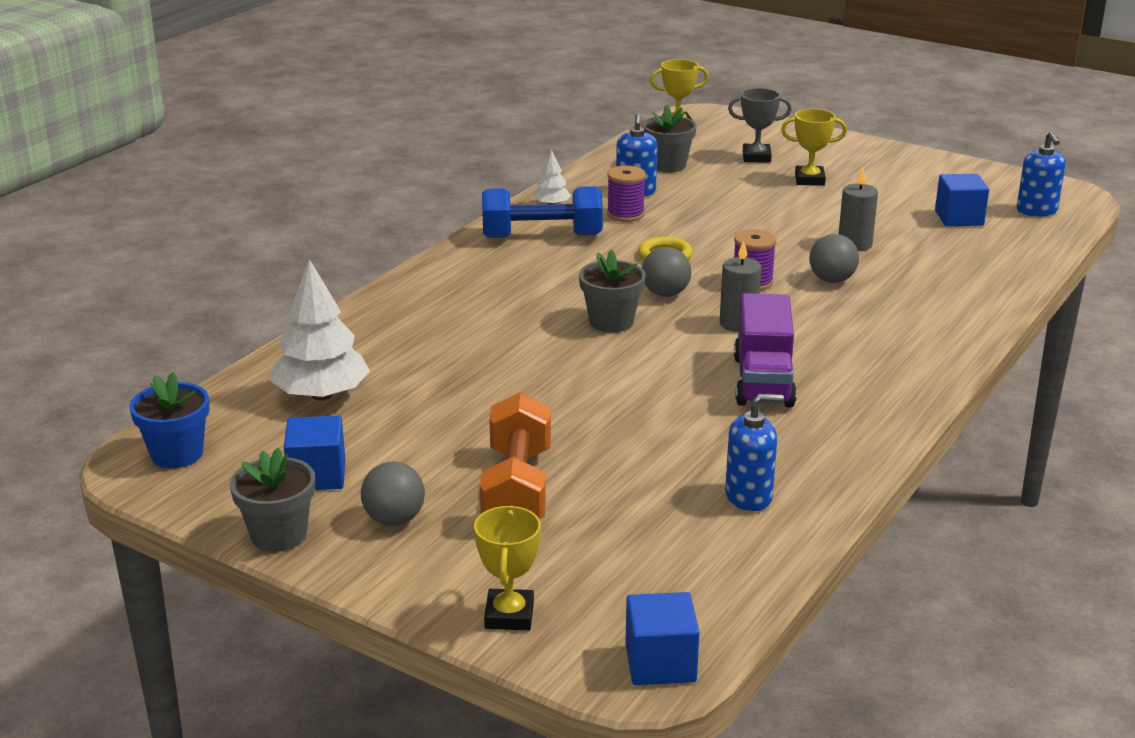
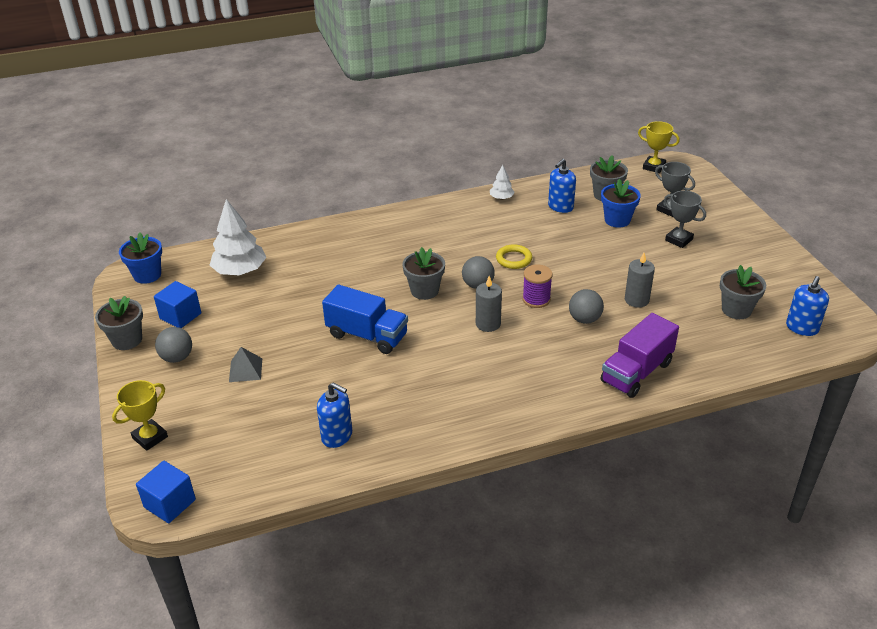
camera: 40 degrees right, 10 degrees up
(517, 489) = (245, 370): orange dumbbell -> grey pyramid
(542, 236) = (467, 217): blue dumbbell -> none
(616, 390) = (367, 335): none -> blue truck
(625, 214) = (532, 221): purple spool -> none
(718, 183) = (617, 220): none -> blue flower pot
(763, 381) = (446, 368): purple truck -> purple truck (636, 372)
(809, 180) = (679, 240): yellow trophy -> grey trophy
(959, 218) = (736, 310): blue cube -> grey flower pot

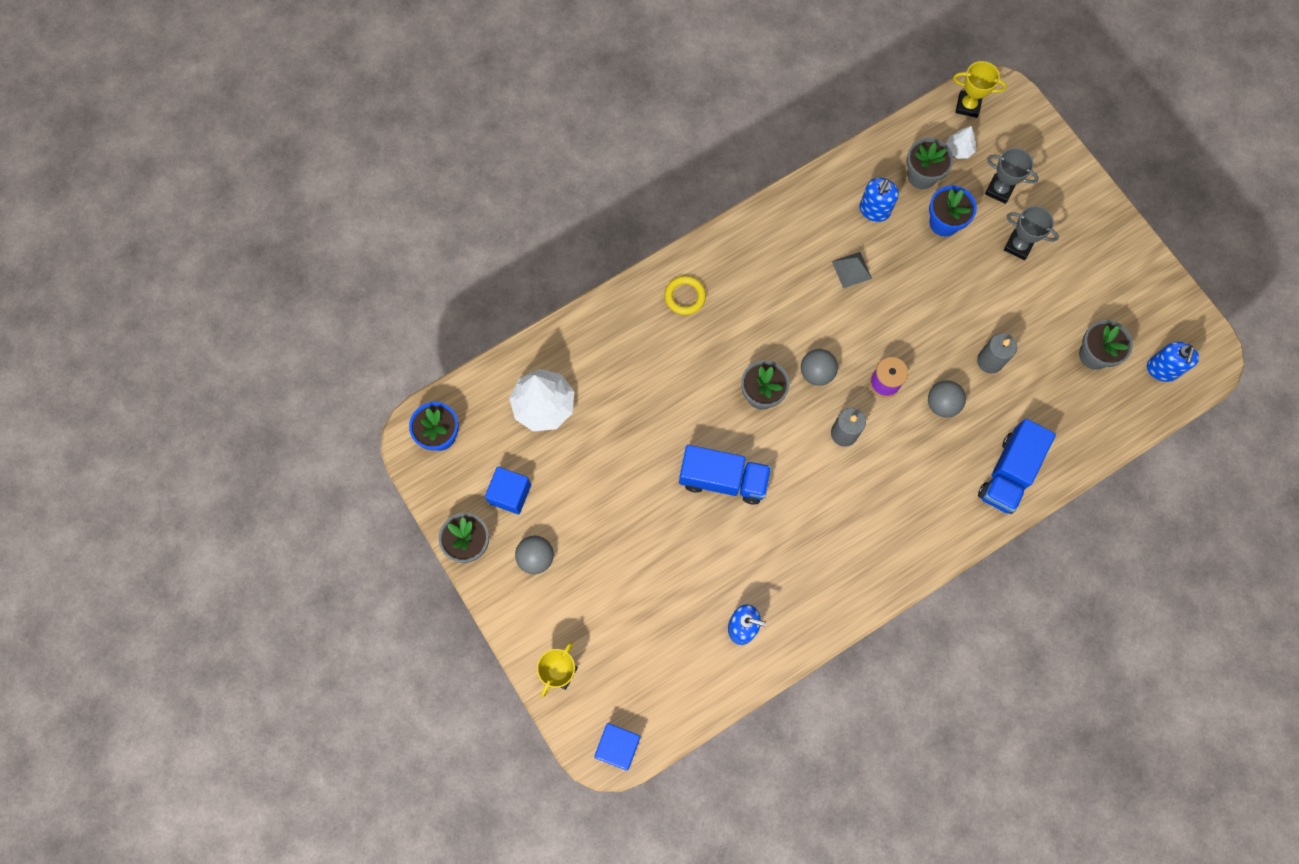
camera: 15 degrees left, 35 degrees up
(245, 370) = (615, 559): grey pyramid -> grey pyramid (851, 270)
(501, 198) = (801, 206): white tree -> white tree (959, 149)
(514, 259) = (844, 319): yellow ring -> yellow ring (685, 296)
(636, 372) = (1009, 473): purple truck -> blue truck

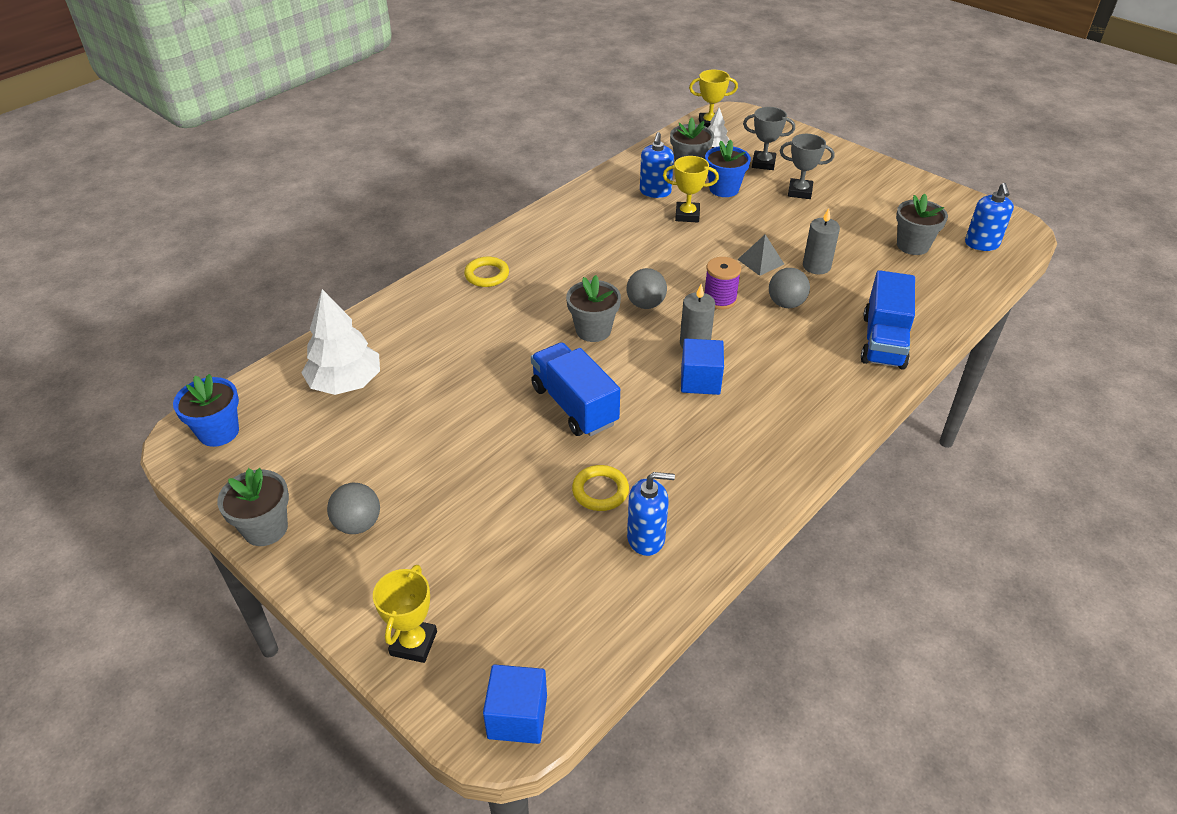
camera: 15 degrees left, 30 degrees down
(510, 494) = (315, 468): blue cube -> blue cube (700, 381)
(720, 574) = (600, 491): none -> yellow ring
(723, 479) = (574, 405): blue truck -> blue truck turned 120 degrees counterclockwise
(851, 270) = (650, 230): grey pyramid -> grey pyramid (760, 261)
(894, 255) = (687, 215): none -> yellow trophy

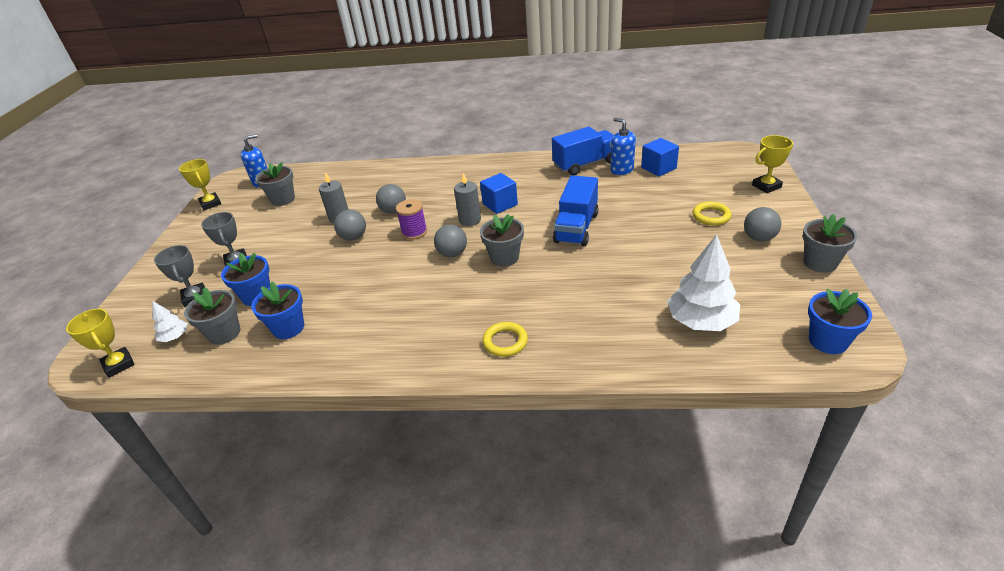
camera: 125 degrees left, 5 degrees down
(517, 717) = (740, 153): blue cube -> blue cube (658, 168)
(600, 491) = (617, 191): yellow ring -> yellow ring (711, 216)
(655, 192) = (288, 328): blue soap dispenser -> blue flower pot
(687, 215) = (316, 293): yellow trophy -> yellow trophy (210, 203)
(760, 261) = (353, 237): grey pyramid -> grey ball
(883, 341) = (397, 175): blue truck -> blue truck (585, 164)

